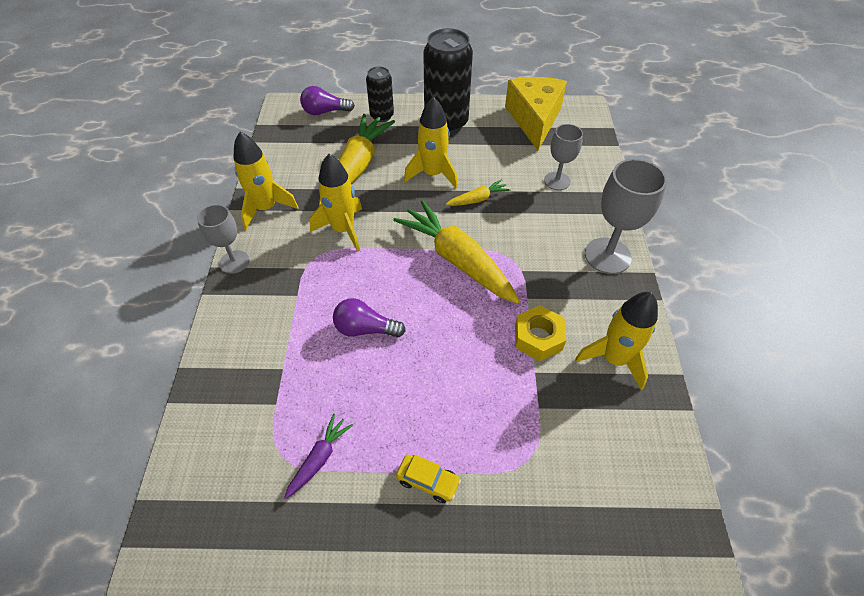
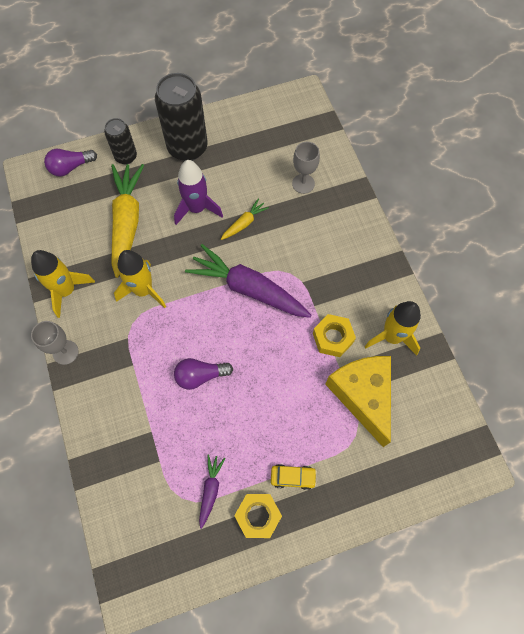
camera: 20 degrees left, 15 degrees up
(364, 513) = (258, 516): none -> yellow nut
(433, 174) = (197, 208): yellow rocket -> purple rocket
(457, 259) = (248, 288): yellow carrot -> purple carrot
(534, 119) = (263, 120): yellow cheese -> yellow cheese (362, 395)
(607, 256) = (363, 246): grey goblet -> none

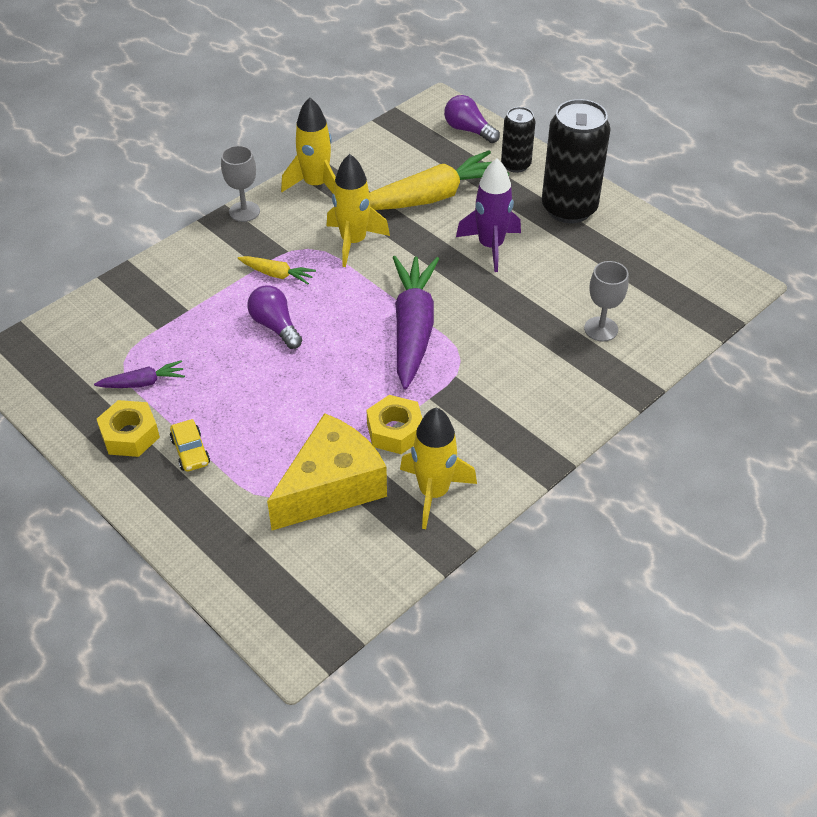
camera: 65 degrees right, 20 degrees down
(244, 223) = (501, 294): yellow carrot -> yellow carrot (277, 274)

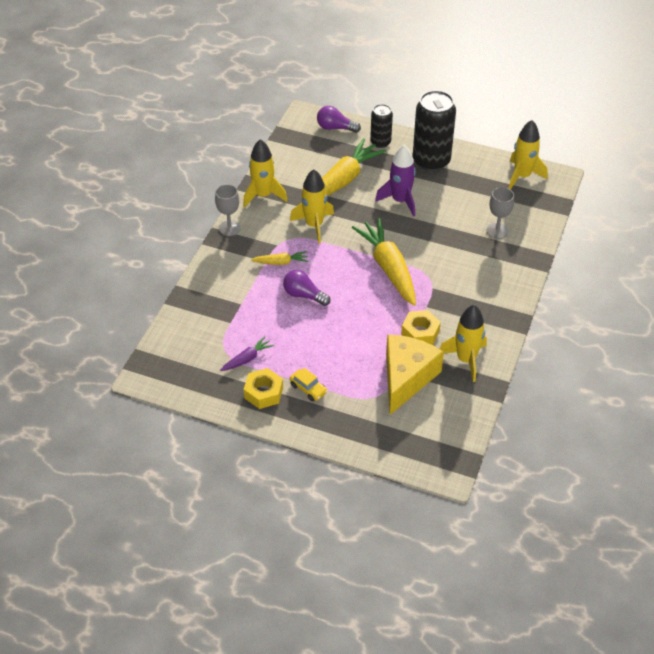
camera: 25 degrees left, 0 degrees up
(413, 328) = (388, 267): purple carrot -> yellow carrot
(687, 267) = (522, 176): none -> yellow rocket

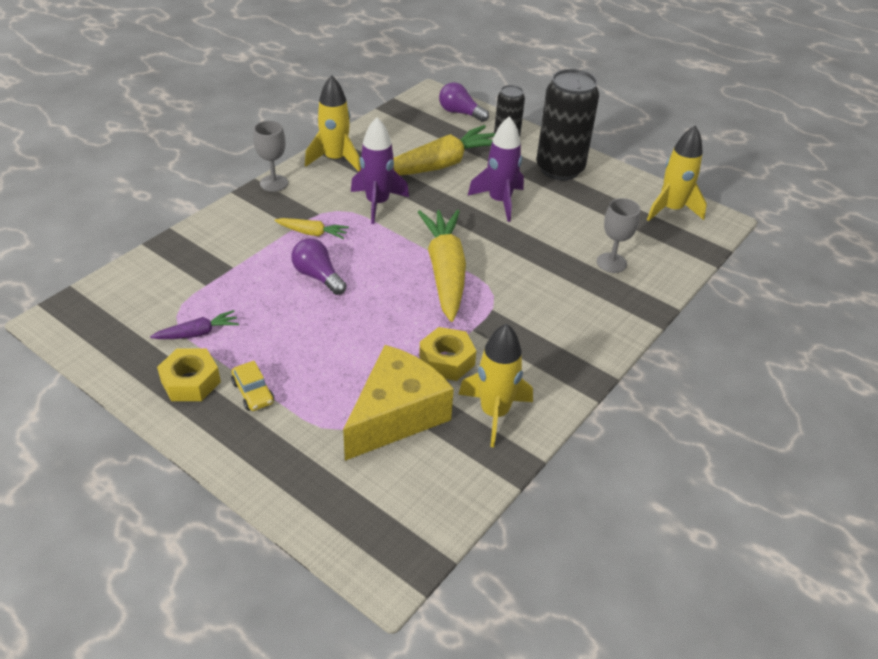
camera: 15 degrees right, 5 degrees down
(314, 225) = (377, 203): yellow rocket -> purple rocket

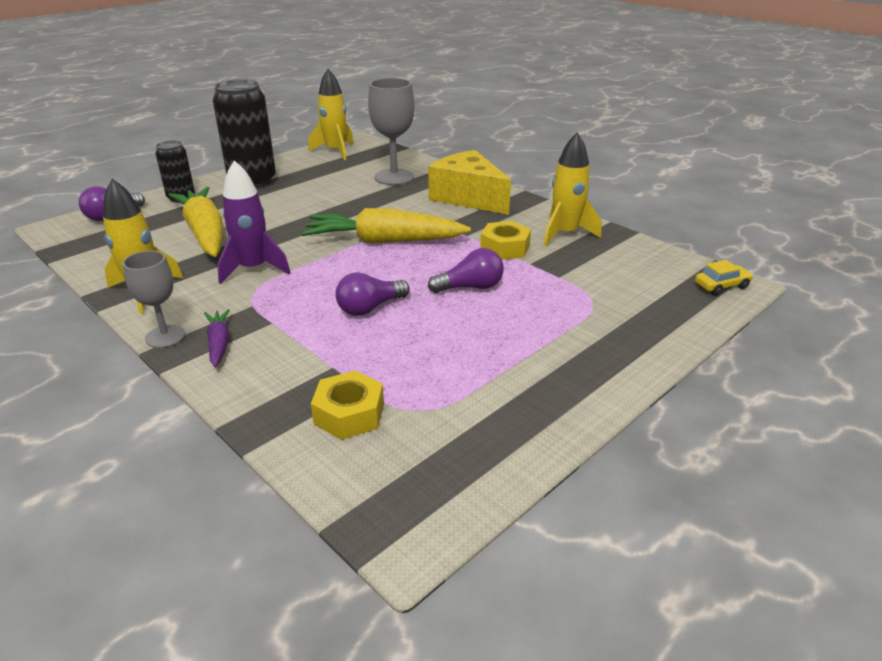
camera: 80 degrees left, 10 degrees down
(190, 381) = (535, 392): yellow nut -> yellow nut (349, 414)
(198, 333) = (453, 390): purple carrot -> purple carrot (219, 343)
(253, 392) = (550, 349): yellow car -> yellow car (721, 286)
(312, 233) = (289, 310): yellow carrot -> none
(359, 337) = (470, 287): none -> purple light bulb
(396, 415) = (572, 274): yellow cheese -> yellow cheese (468, 197)
(499, 201) = (287, 210): purple rocket -> none
(611, 263) = (394, 177): grey goblet -> grey goblet, size x1.59

